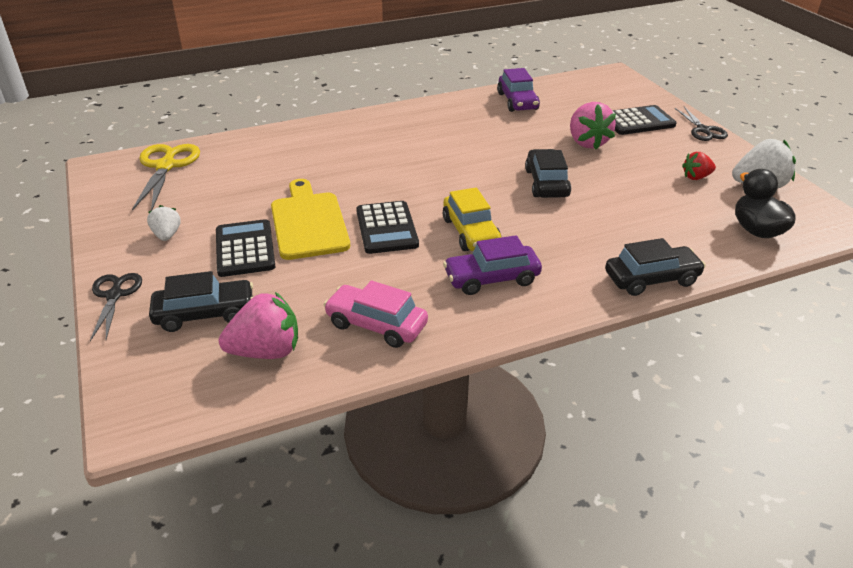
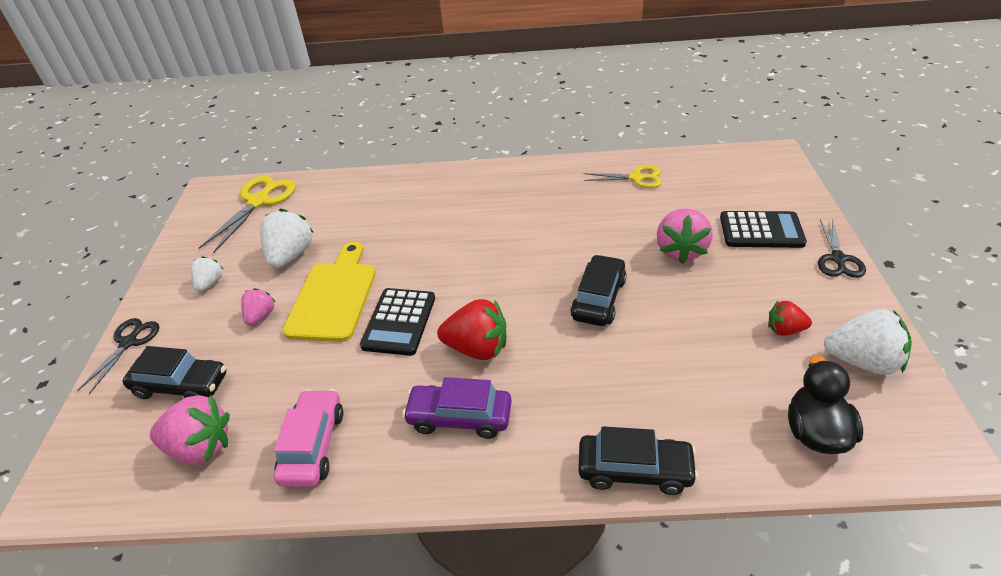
camera: 25 degrees right, 5 degrees up
(237, 201) = (290, 255): none -> white strawberry
(245, 249) = (260, 316): black calculator -> pink strawberry
(376, 325) = (313, 445): pink car -> pink car turned 45 degrees clockwise
(471, 232) = (477, 348): yellow car -> red strawberry
(517, 101) = (636, 178): purple car -> yellow scissors

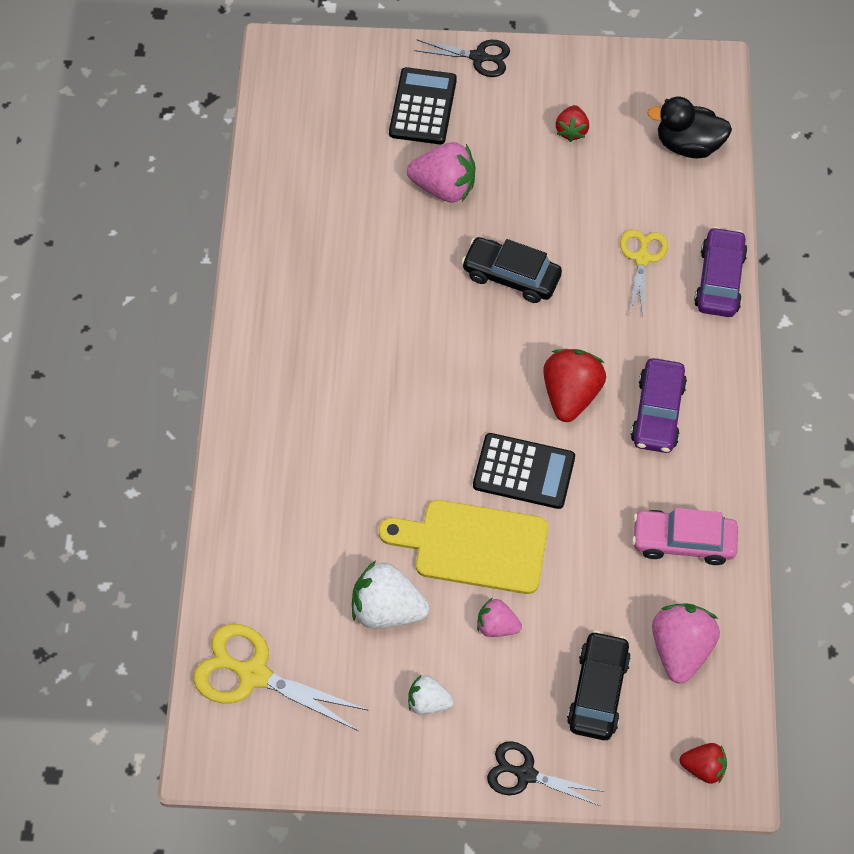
camera: 90 degrees left, 20 degrees up
(76, 471) = (703, 767): none -> red strawberry
(634, 470) = (719, 280): black car -> purple car
(636, 178) = (297, 203): yellow scissors -> yellow scissors (642, 258)
(862, 361) = (615, 86): white strawberry -> none

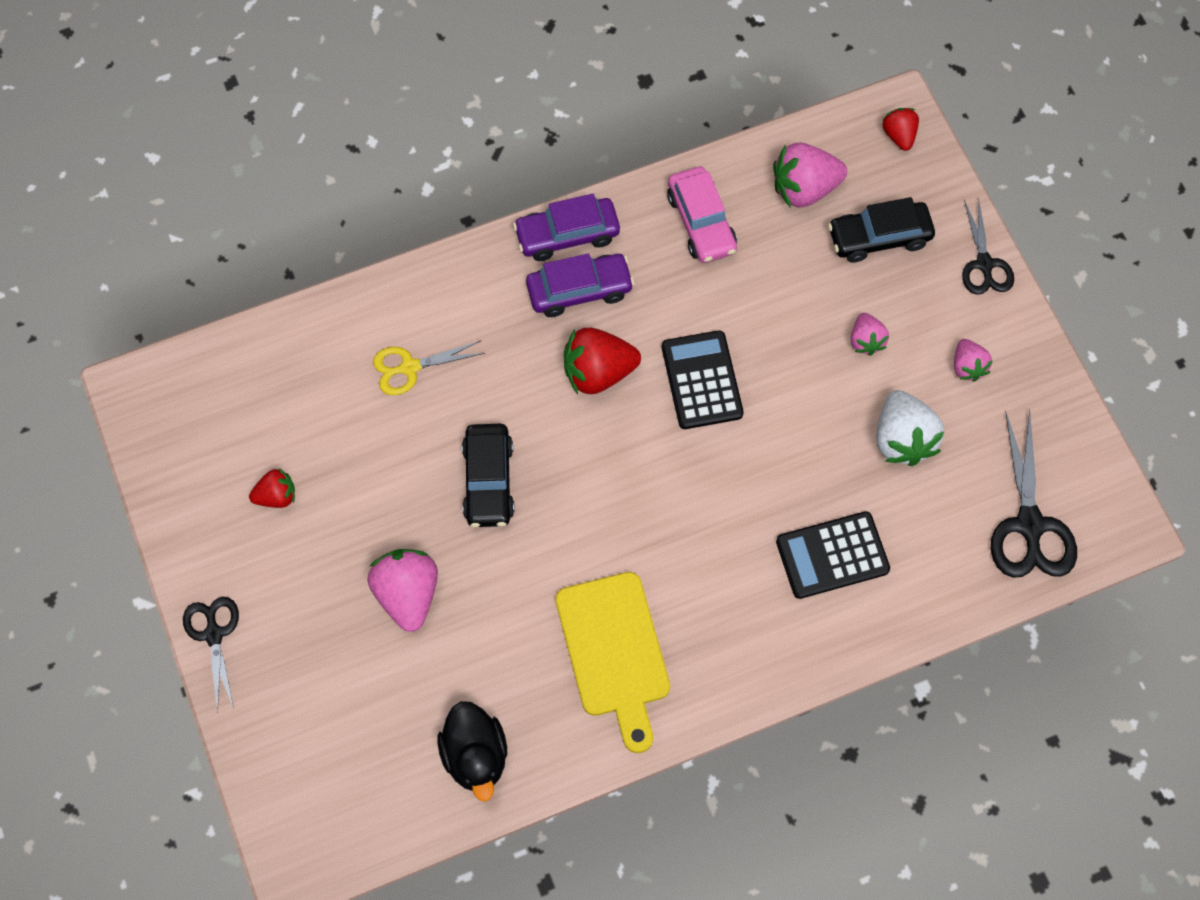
camera: 115 degrees left, 5 degrees up
(254, 675) = (1029, 525): yellow scissors -> black scissors
(423, 107) = (309, 664): black calculator -> black calculator (832, 555)
(428, 702) = (967, 366): white strawberry -> pink strawberry
(474, 546) = (800, 392): yellow cutting board -> yellow cutting board (614, 651)
(688, 145) = (247, 376): black duck -> black duck (475, 756)
(719, 280) = (403, 290): purple car -> purple car (567, 235)

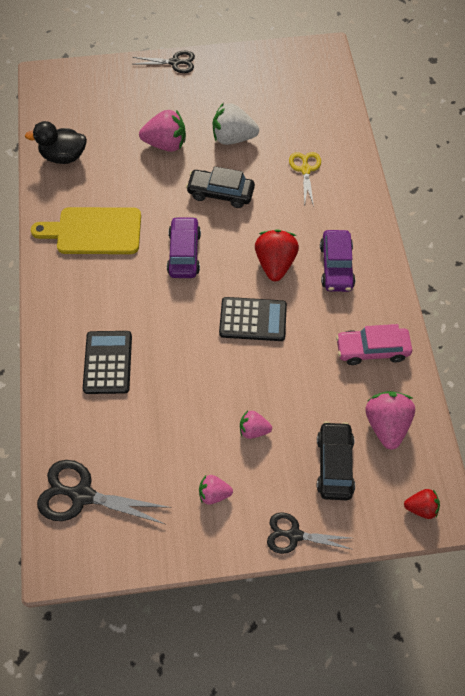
camera: 105 degrees right, 5 degrees down
(276, 496) = (243, 98): red strawberry -> none
(567, 235) = (378, 268): purple car -> purple car (184, 253)
(902, 439) = (173, 430): white strawberry -> white strawberry (233, 138)

